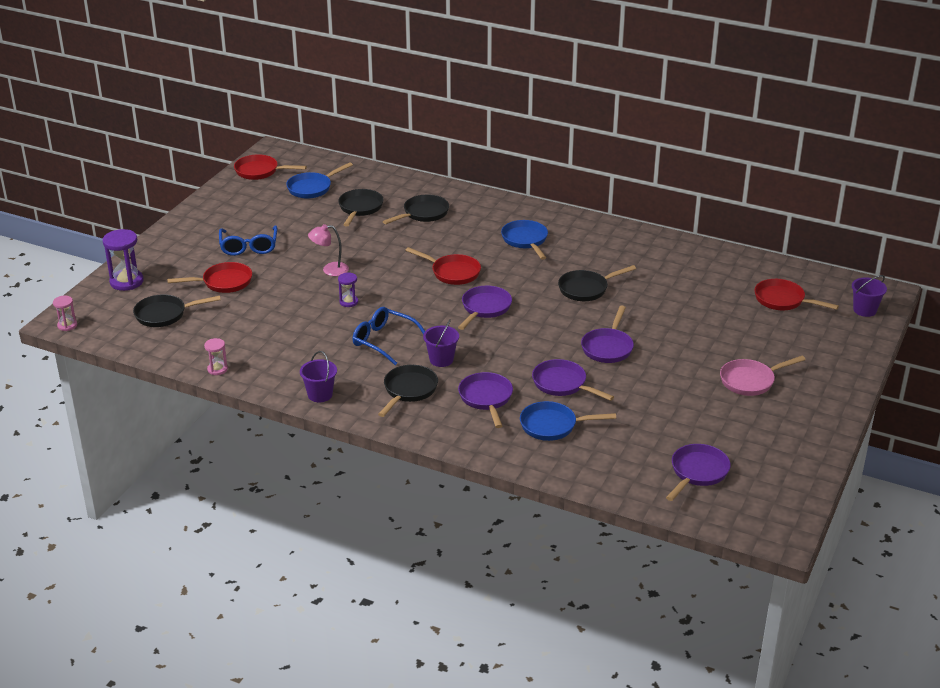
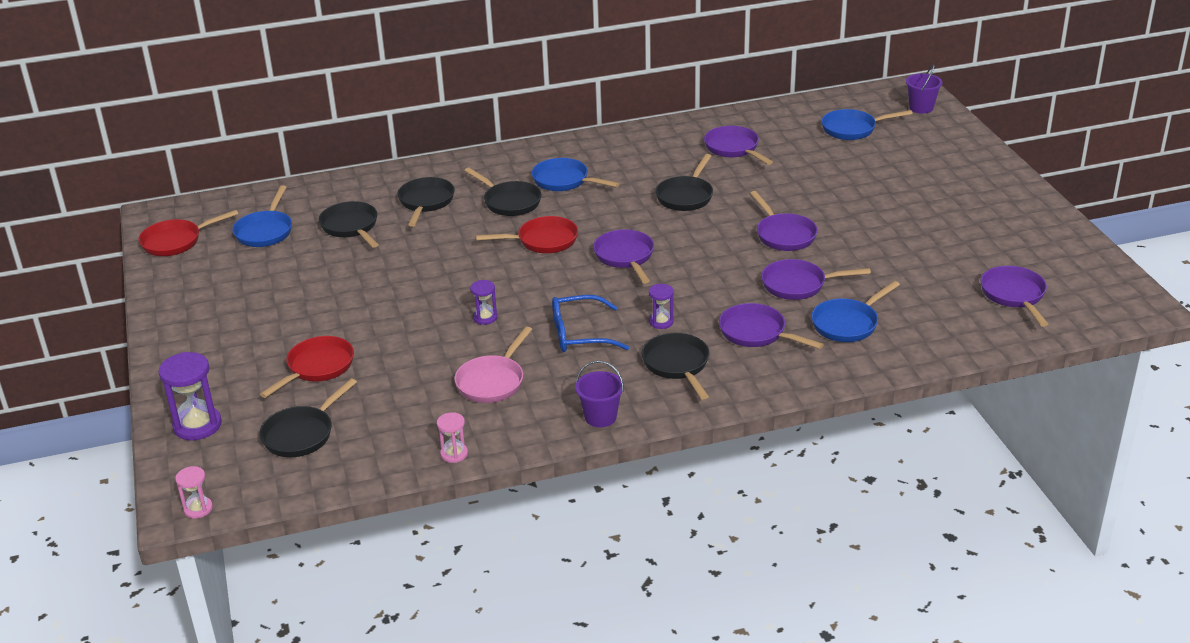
camera: 40 degrees left, 0 degrees up
(249, 247) = (288, 319): blue glasses -> none
(330, 270) = (415, 298): pink lamp -> none
(441, 360) = (661, 322): purple bucket -> purple hourglass
(471, 238) = (509, 202): none -> black pan
(672, 273) = (734, 148): none -> purple pan
(750, 381) = (932, 203): pink pan -> pink pan (492, 381)
(782, 300) = (852, 129): red pan -> blue pan

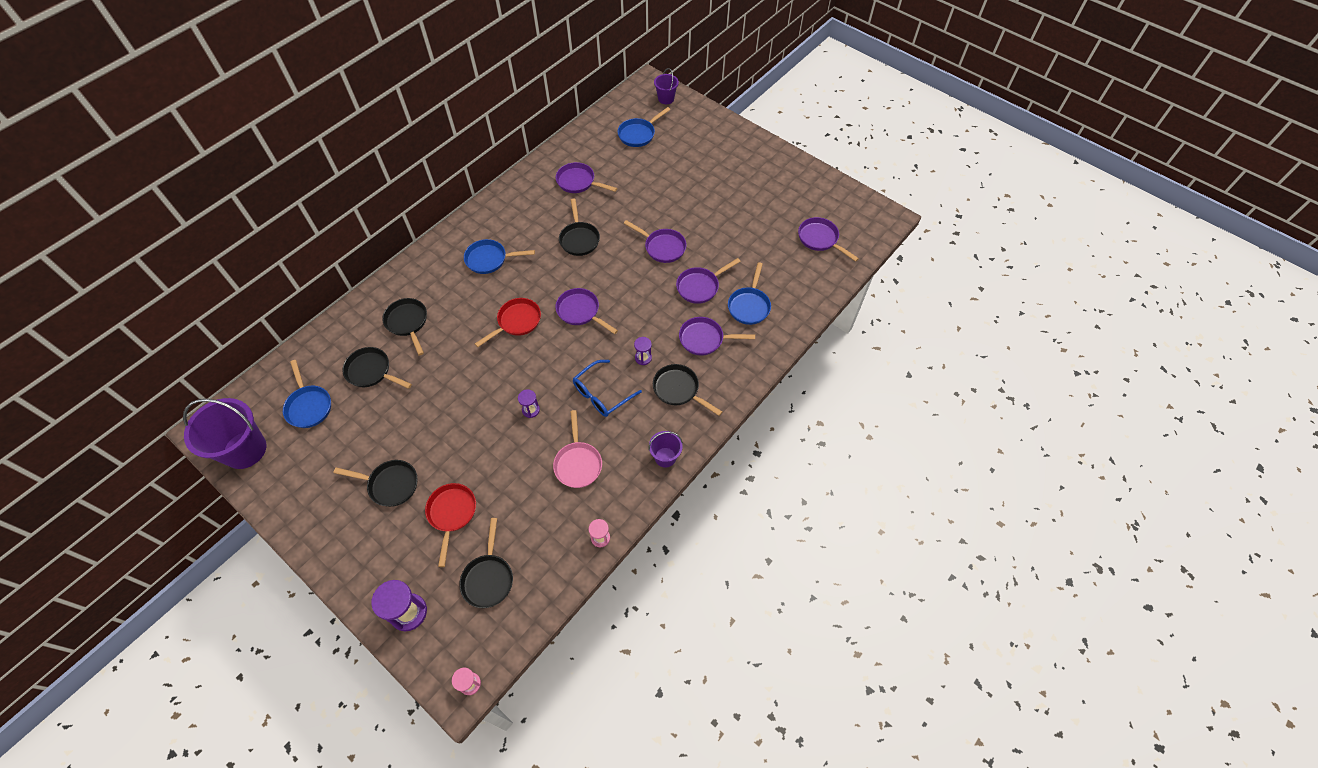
camera: 35 degrees left, 25 degrees up
(176, 241) = (245, 450): red pan -> purple bucket
(509, 202) = (467, 296): black pan -> black pan (390, 485)

